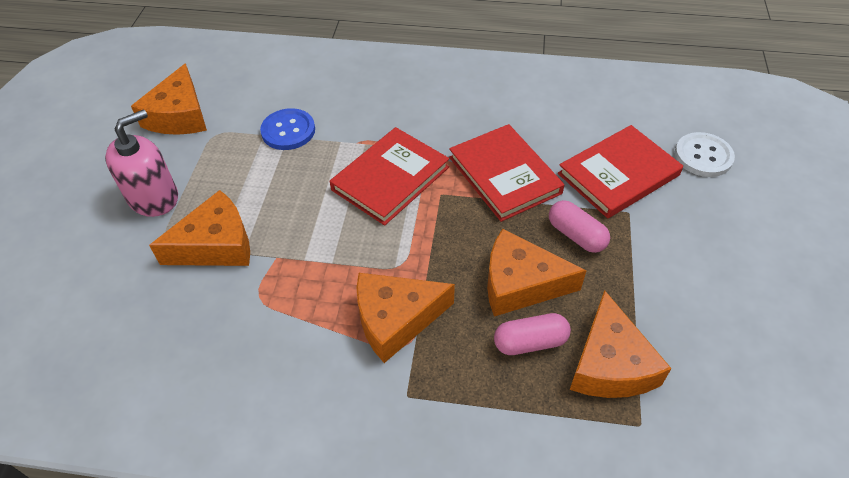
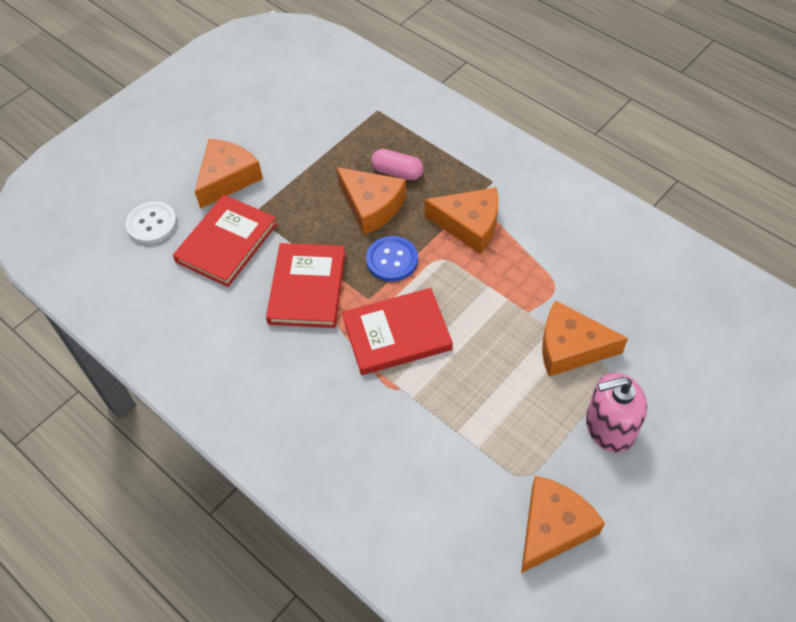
camera: 145 degrees left, 5 degrees up
(288, 131) = (453, 439): blue button -> blue button (392, 260)
(576, 235) = (304, 217): pink capsule -> none
(610, 364) = (363, 141): orange cheese -> orange cheese (227, 178)
(618, 174) = (226, 243): red book -> red book turned 60 degrees counterclockwise

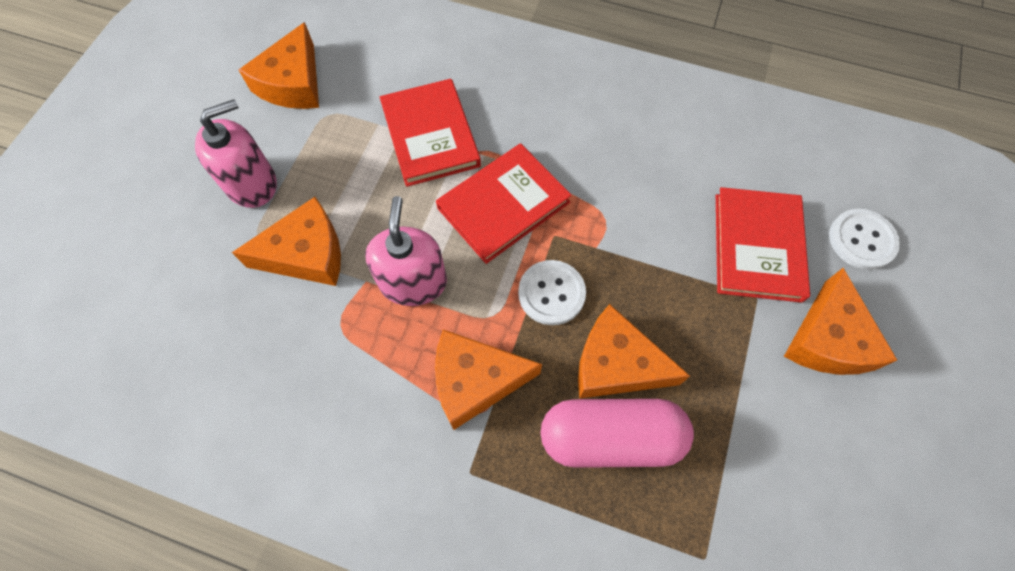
camera: 155 degrees right, 10 degrees up
(307, 288) = (629, 224): red book -> red book (430, 135)
(392, 260) = (551, 293): blue button -> white button
(397, 172) = (611, 437): pink capsule -> pink capsule, size x1.76
(491, 299) = (413, 282): none -> pink soap dispenser

